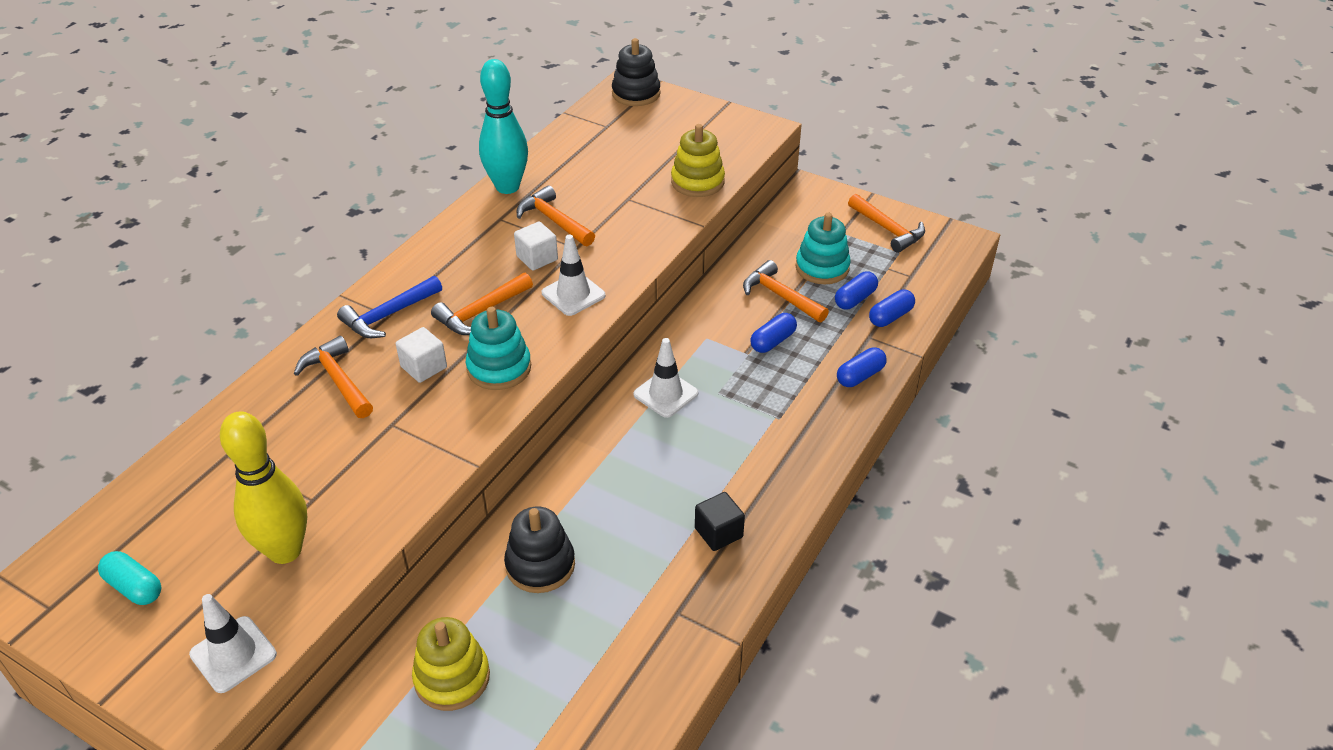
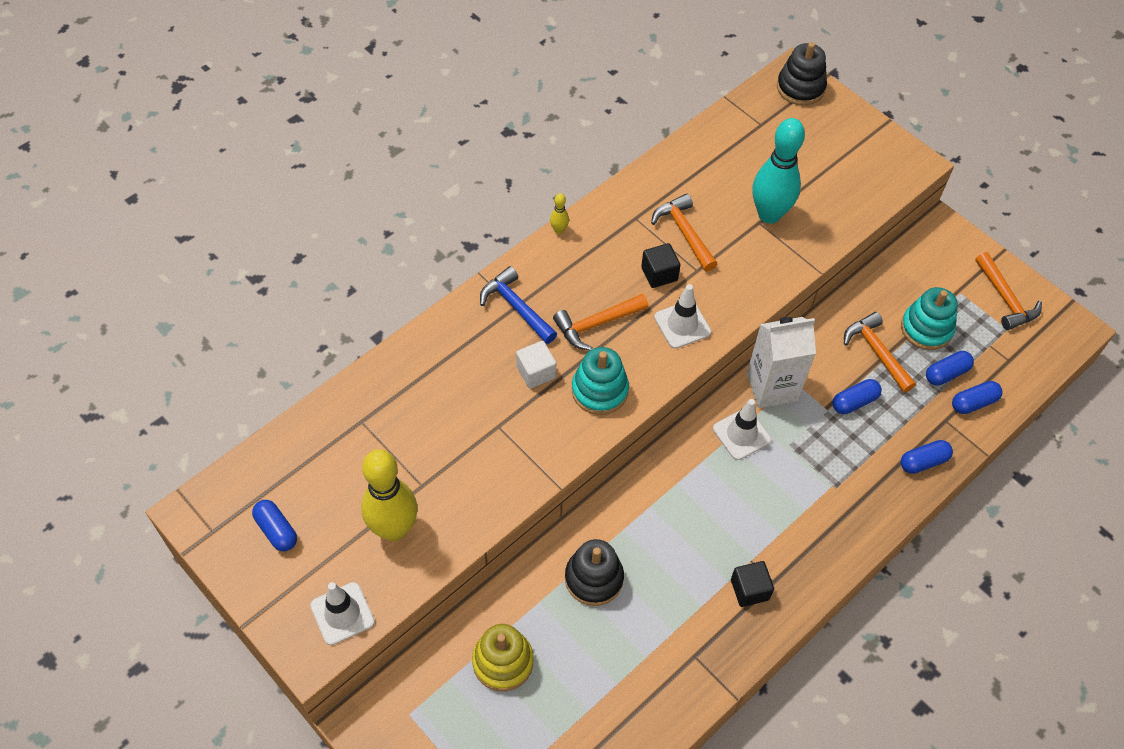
camera: 15 degrees right, 15 degrees up
(134, 587) = (276, 530): turquoise capsule -> blue capsule
(337, 380) = (462, 367): orange hammer -> none
(388, 315) = (516, 307): blue hammer -> blue hammer turned 75 degrees clockwise
(420, 243) = (559, 230): none -> yellow bowling pin
(507, 187) = (650, 180): turquoise bowling pin -> turquoise bowling pin (769, 214)
(537, 258) = (659, 274): white cube -> black cube
(684, 347) = (772, 387): none -> white carton
(697, 182) = (830, 217): yellow stacking toy -> none

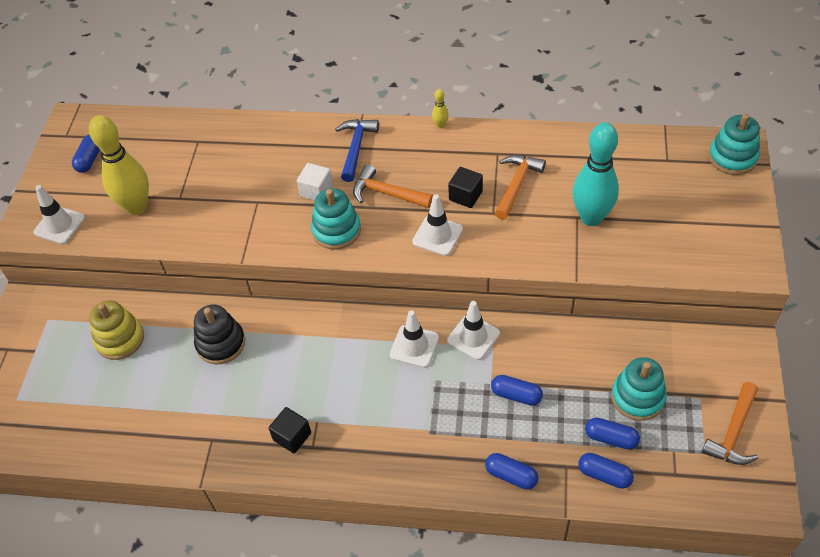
camera: 55 degrees right, 5 degrees down
(772, 387) = (473, 337): white carton -> white traffic cone
(800, 87) = (732, 157): black stacking toy -> turquoise stacking toy
(876, 352) = (577, 379): orange hammer -> none

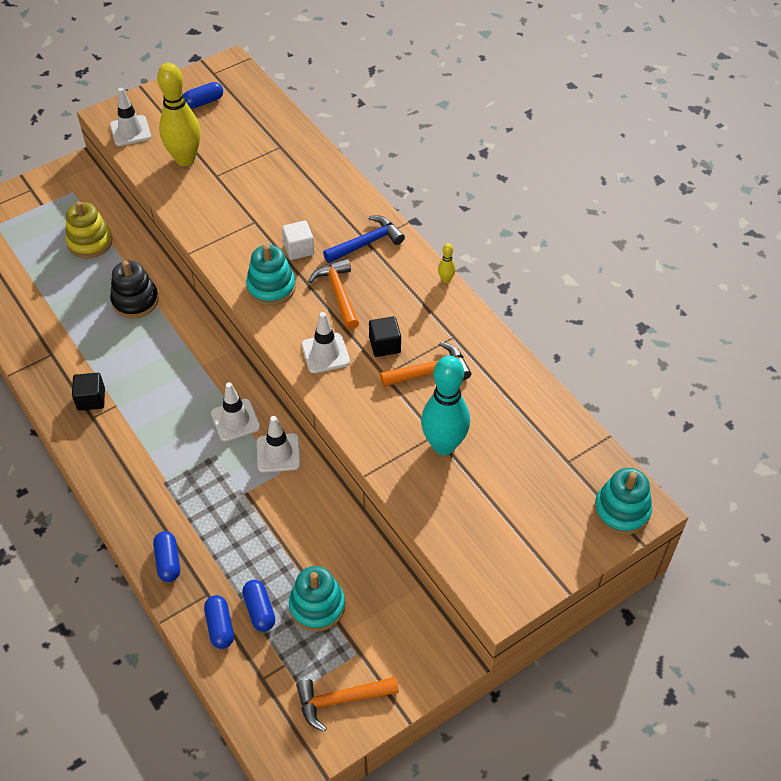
camera: 45 degrees right, 0 degrees up
(516, 395) = (247, 518): blue capsule -> none

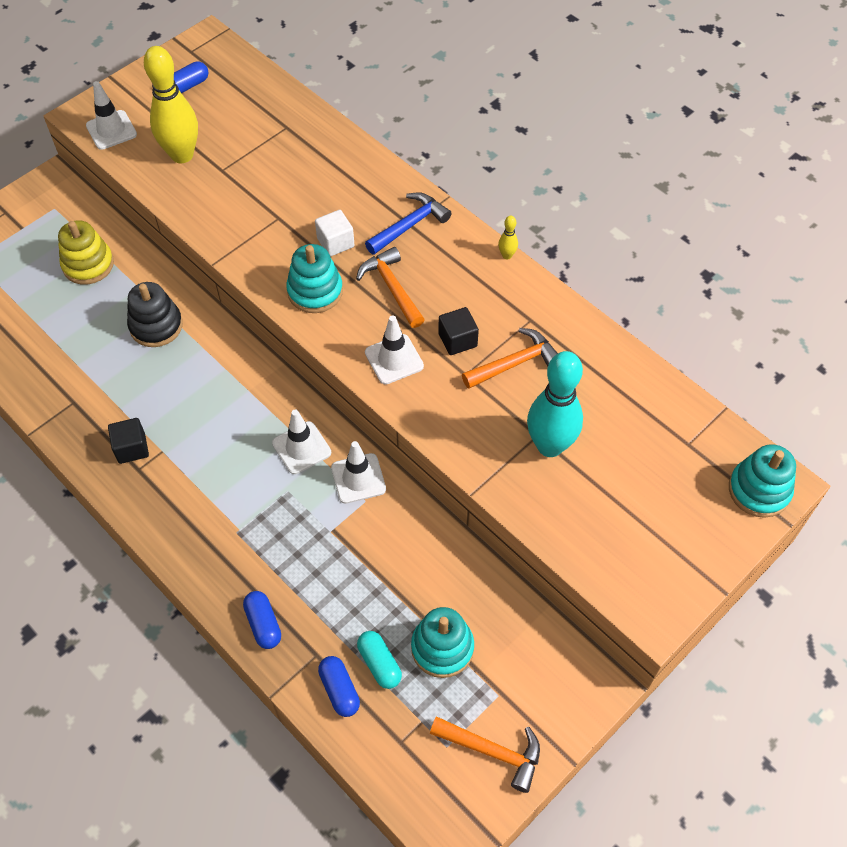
camera: 10 degrees left, 5 degrees up
(259, 610) = (379, 663): blue capsule -> turquoise capsule
(340, 700) = (493, 751): orange hammer -> orange hammer turned 135 degrees counterclockwise

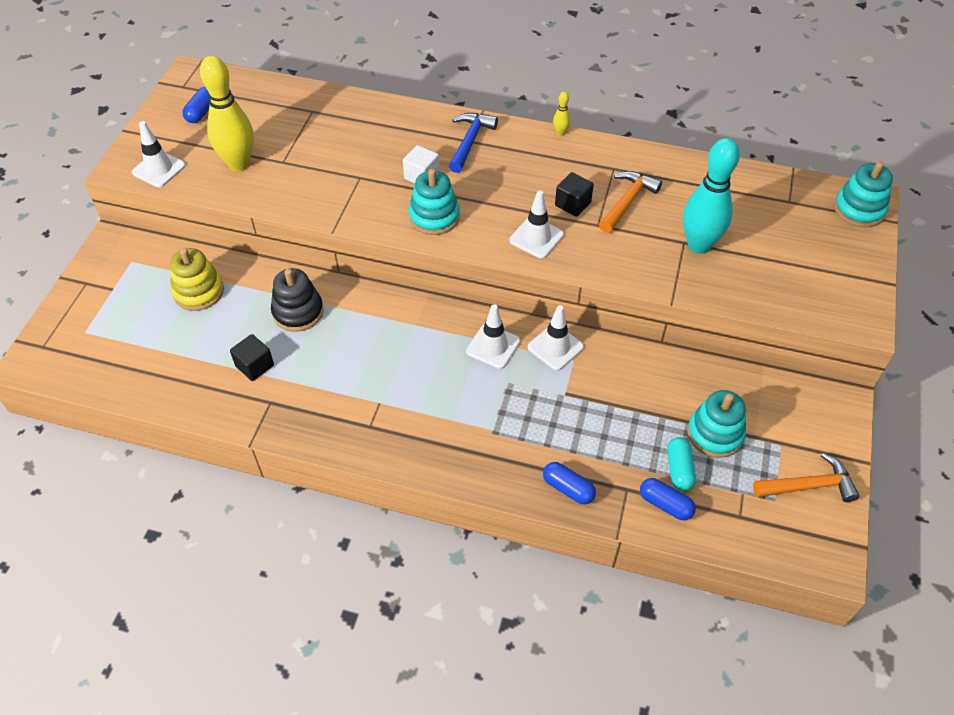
camera: 30 degrees left, 5 degrees down
(132, 448) = (351, 413): black cube -> black cube (254, 366)
(379, 663) = (679, 469): turquoise capsule -> turquoise capsule turned 60 degrees clockwise
(392, 288) = (492, 189): orange hammer -> none

